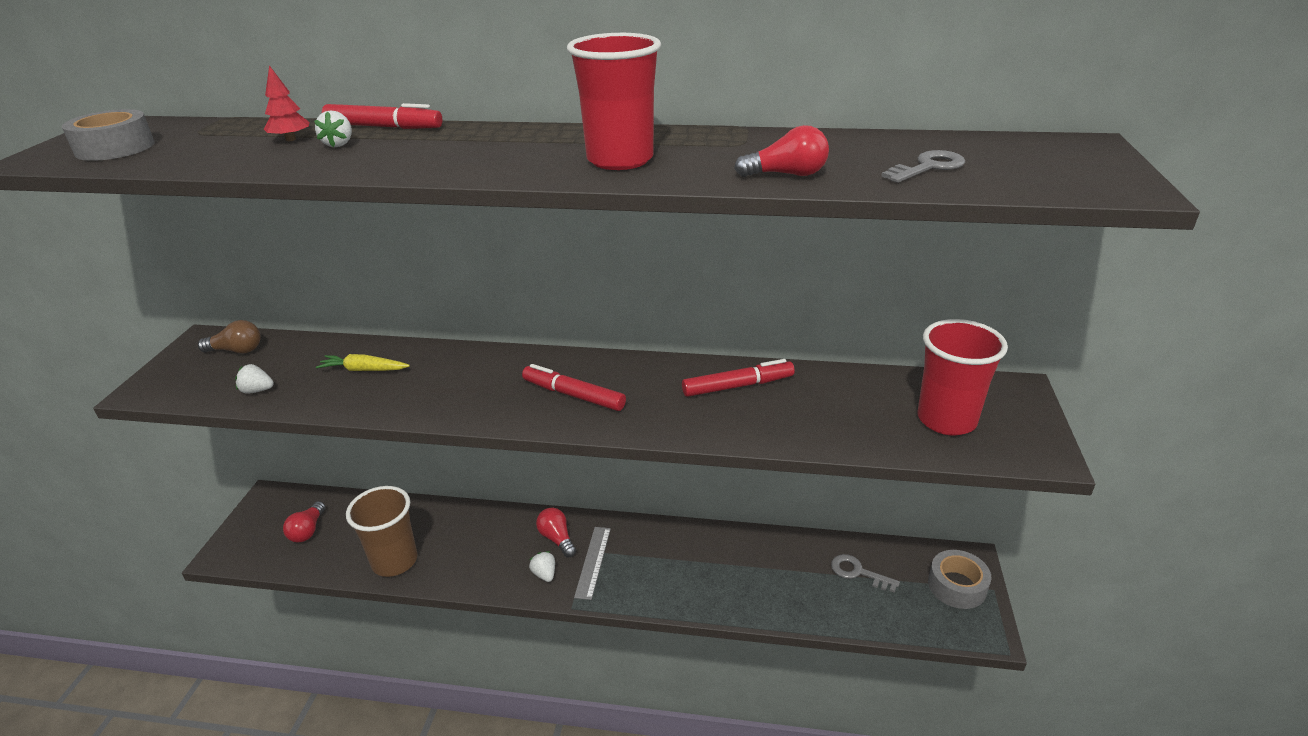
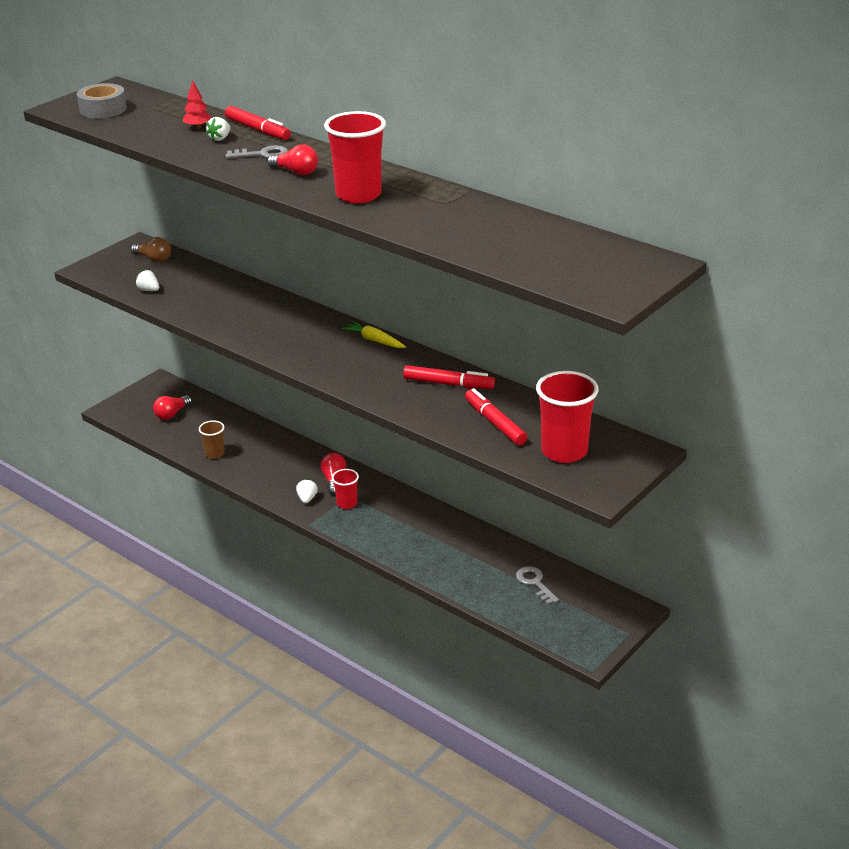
camera: 30 degrees right, 0 degrees up
(364, 370) = (220, 296): yellow carrot -> yellow carrot (374, 340)
(394, 561) = (214, 454): brown cup -> brown cup, size x0.53
(573, 395) = (334, 355): red marker -> red marker (494, 423)
(593, 562) = (347, 504): grey ruler -> red cup
(787, 174) = (435, 232): red light bulb -> red light bulb (296, 172)
(928, 167) = (525, 251): grey key -> grey key (262, 154)
(957, 586) = (602, 620): grey tape -> none

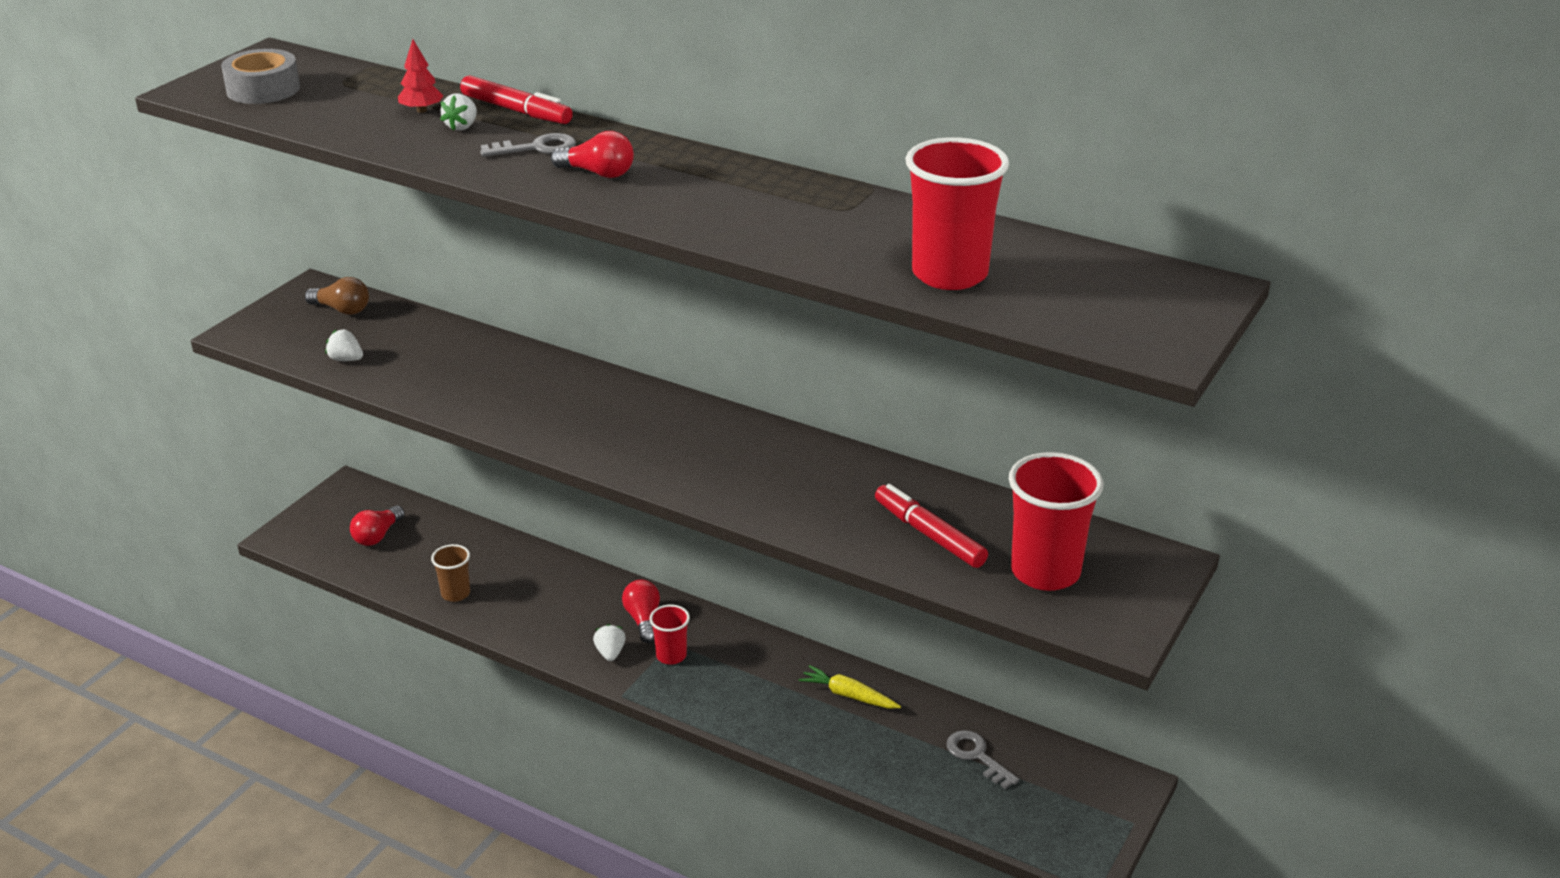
camera: 10 degrees left, 0 degrees up
(358, 195) = (708, 204): red cup -> red cup (949, 274)
(374, 340) = (710, 416): yellow carrot -> yellow carrot (848, 695)
(448, 384) = (841, 477): red marker -> none

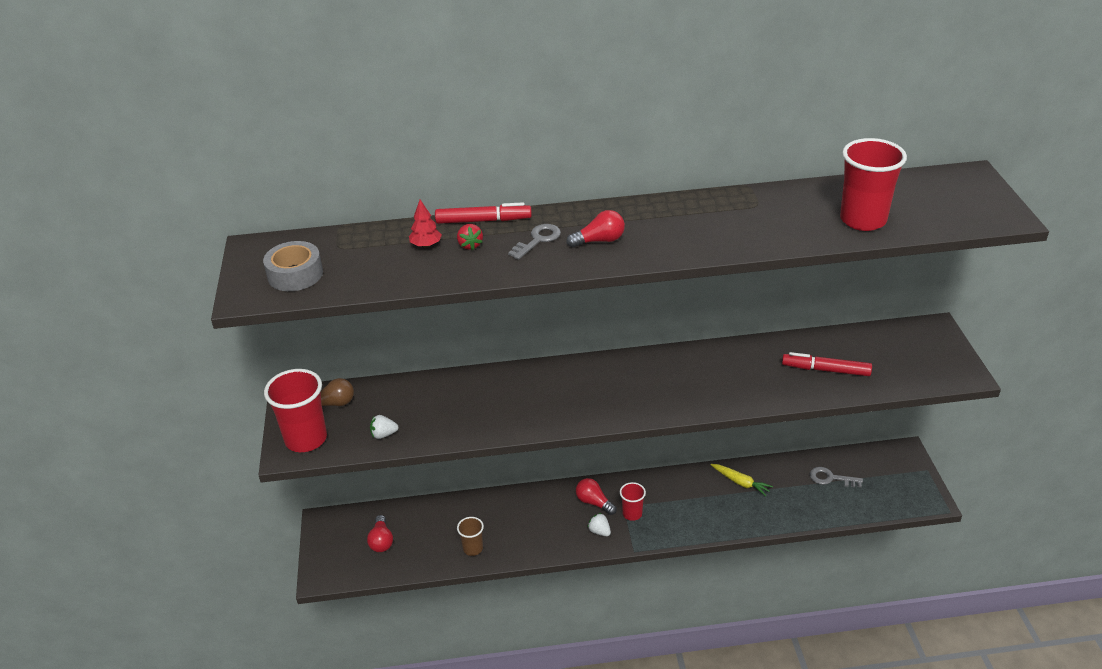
camera: 35 degrees left, 5 degrees up
(462, 126) = (470, 245): white strawberry -> red strawberry
(848, 695) = (740, 482): yellow carrot -> yellow carrot turned 135 degrees counterclockwise
(1045, 572) = (897, 361): red cup -> red cup (306, 439)

